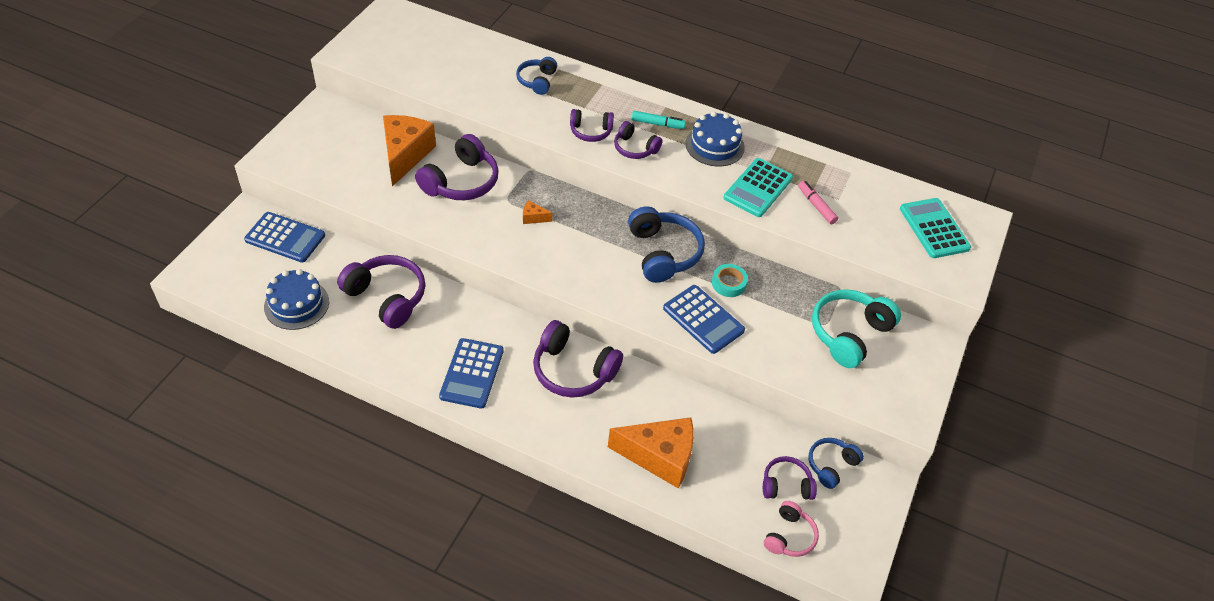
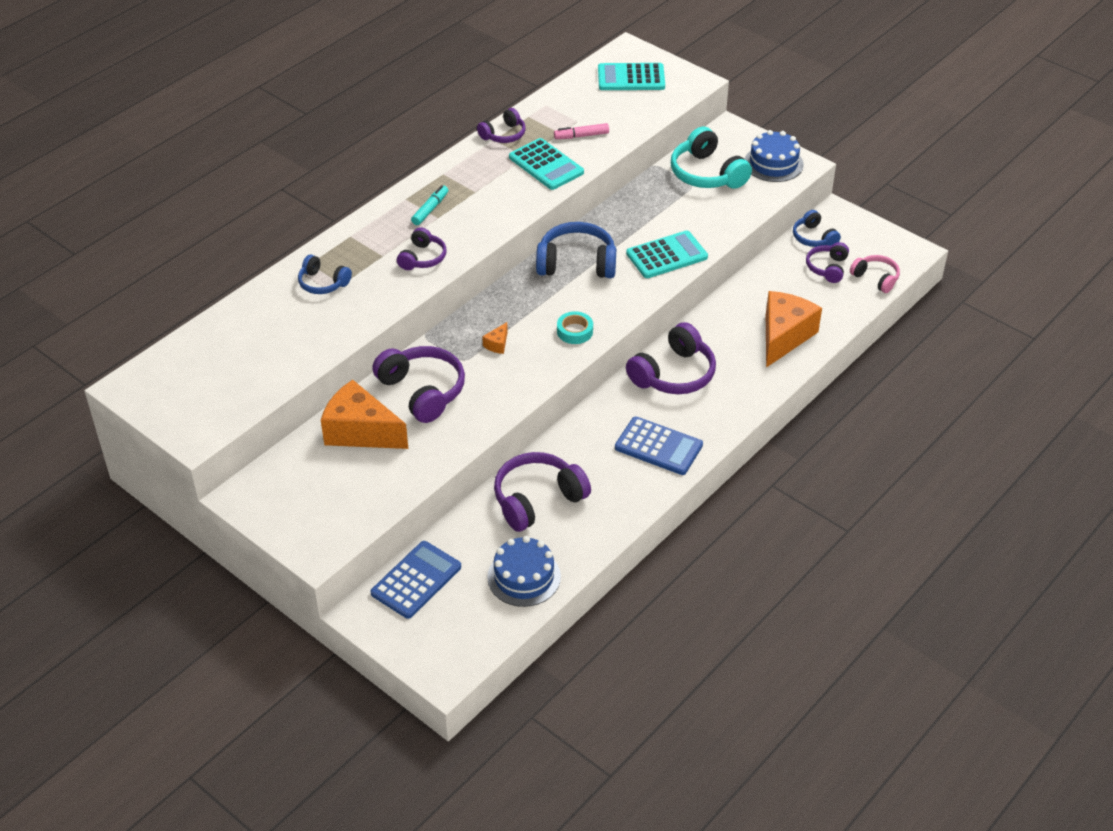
camera: 70 degrees left, 5 degrees down
(635, 148) = (460, 232): purple headphones -> purple headphones (503, 135)
(703, 319) = (667, 255): blue calculator -> turquoise calculator
(714, 145) = (477, 178): blue cake -> blue cake (773, 163)
(728, 283) = (628, 230): turquoise tape -> turquoise tape (575, 331)

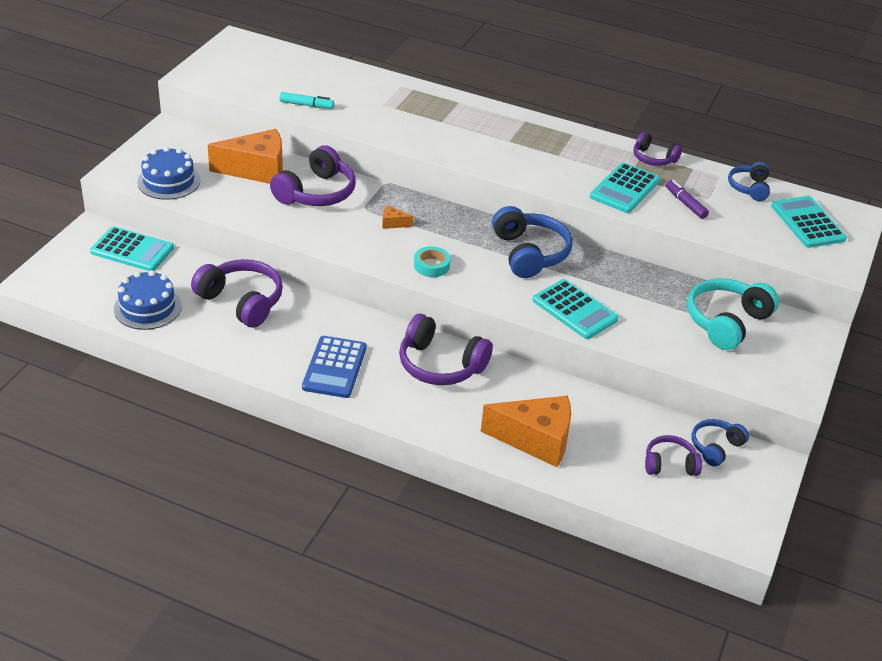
camera: 70 degrees right, 5 degrees down
(323, 283) = (392, 99): blue headphones -> blue headphones (749, 188)
(360, 431) = (257, 170): orange cheese -> orange cheese turned 75 degrees clockwise
(416, 580) = (132, 250): blue calculator -> turquoise calculator
(422, 258) = (449, 141): purple headphones -> none
(430, 209) = (518, 135): turquoise marker -> turquoise marker (306, 105)
(581, 136) = (685, 204): pink marker -> purple marker
(773, 163) = (781, 371): blue cake -> blue cake (168, 181)
(875, 278) = (676, 509): pink headphones -> none

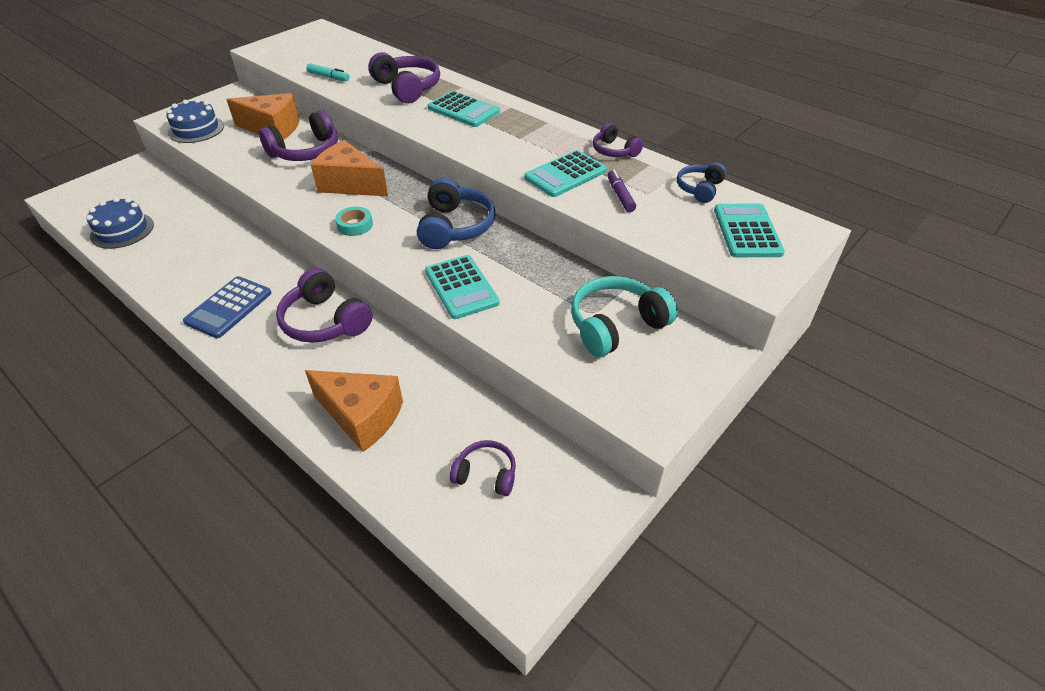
camera: 20 degrees right, 5 degrees up
(132, 250) = (152, 183): turquoise calculator -> turquoise calculator (463, 110)
(241, 301) = (200, 236): purple headphones -> purple headphones (407, 88)
(393, 223) = (350, 184): orange cheese -> orange cheese, size x2.49
(715, 447) = (550, 464): blue headphones -> none

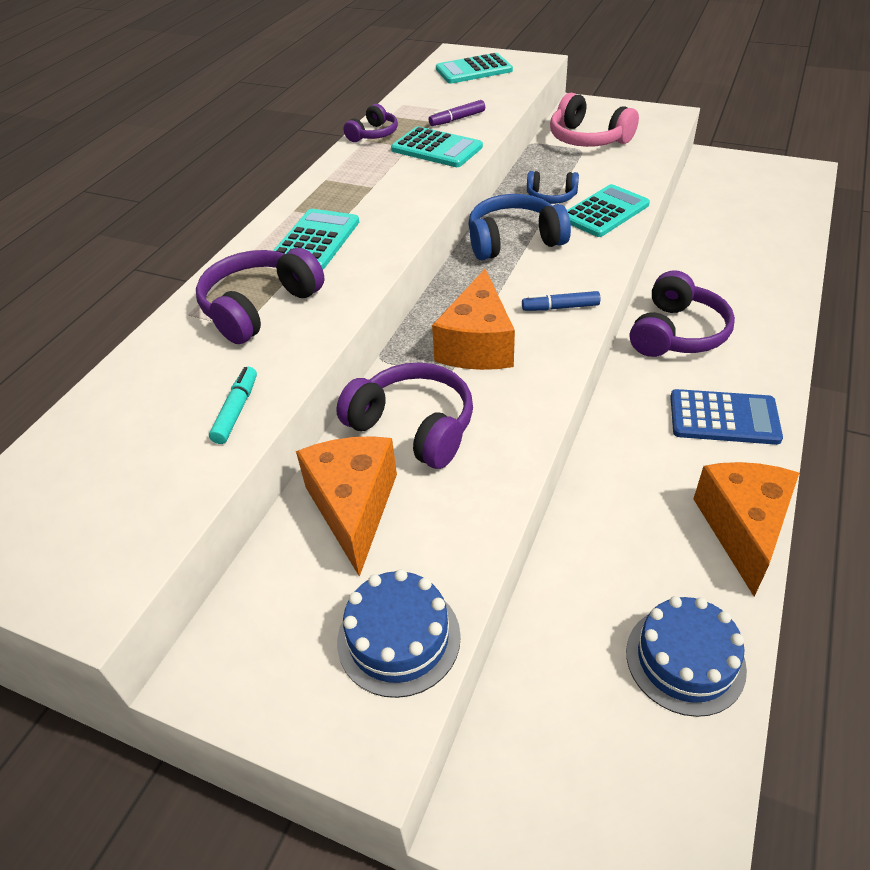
camera: 105 degrees left, 0 degrees up
(355, 225) = (560, 307): turquoise tape -> blue marker
(361, 416) = (759, 268): orange cheese -> orange cheese (742, 529)
(486, 474) = (745, 200): purple headphones -> none
(616, 325) = (588, 139): turquoise headphones -> pink headphones
(699, 189) = (421, 91): blue headphones -> blue headphones (551, 197)

